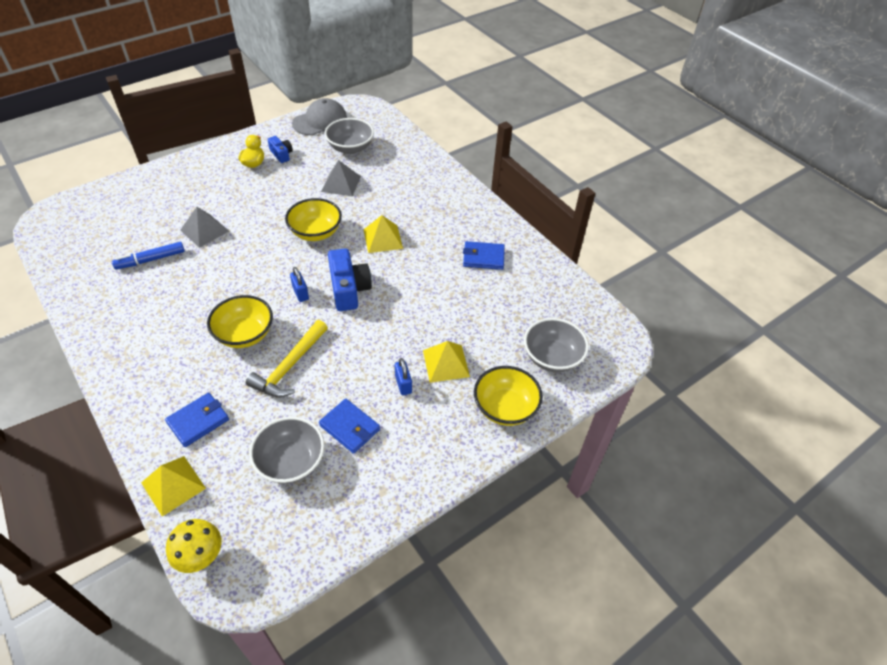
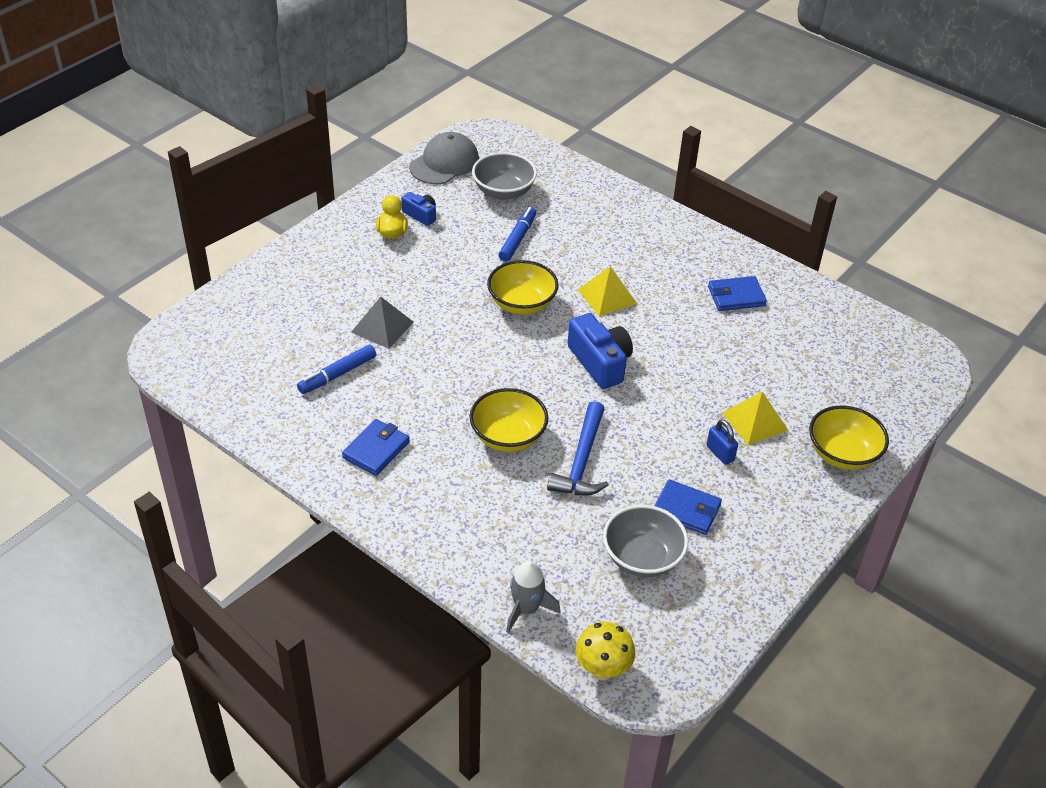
camera: 15 degrees left, 5 degrees down
(173, 485) = (527, 609): yellow pyramid -> grey rocket
(198, 421) = (513, 540): blue wallet -> blue wallet (376, 450)
(290, 367) = (582, 461): yellow hammer -> blue hammer
(300, 293) = (546, 378): blue padlock -> none
(341, 184) = (518, 239): grey pyramid -> blue marker
(552, 357) = (866, 392): grey bowl -> none

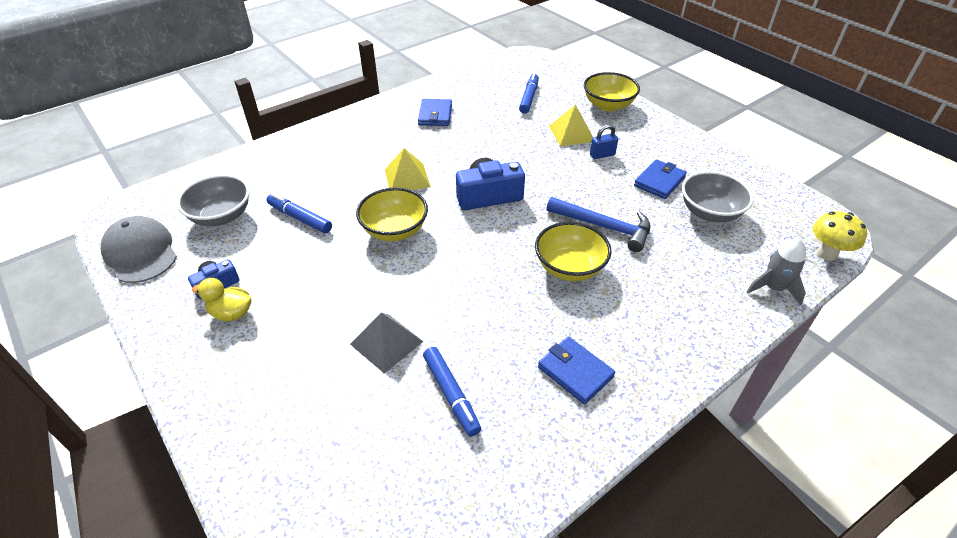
camera: 75 degrees left, 0 degrees up
(819, 374) = (529, 98): none -> blue marker

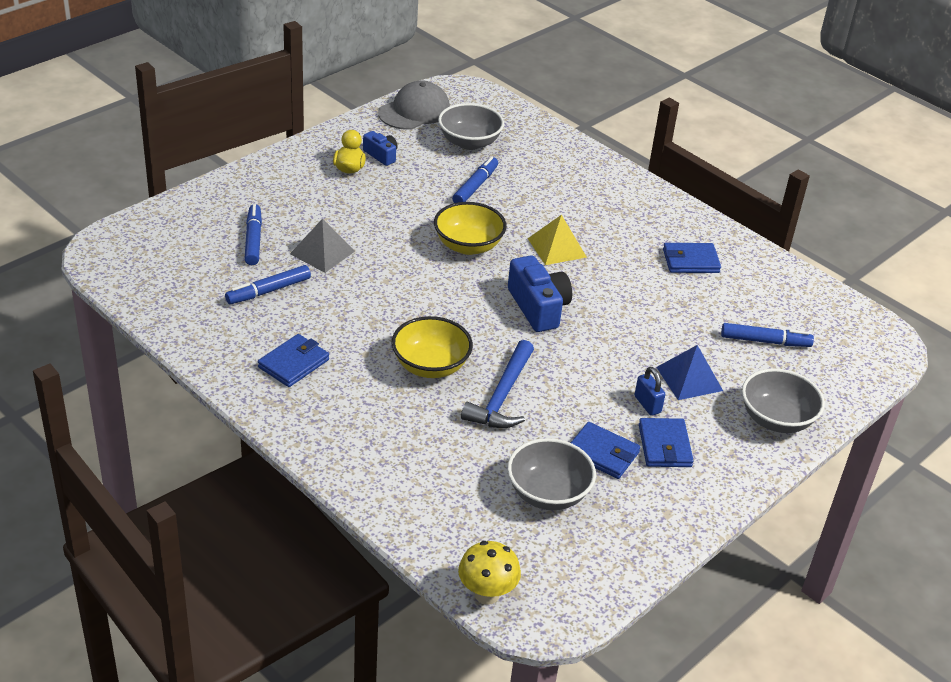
camera: 80 degrees right, 5 degrees down
(350, 410) = (253, 240): none -> blue marker
(571, 133) = (689, 378): yellow pyramid -> blue pyramid
(608, 105) = (776, 419): yellow bowl -> grey bowl
(644, 153) = (664, 446): none -> blue wallet
(773, 288) = (419, 528): grey rocket -> none

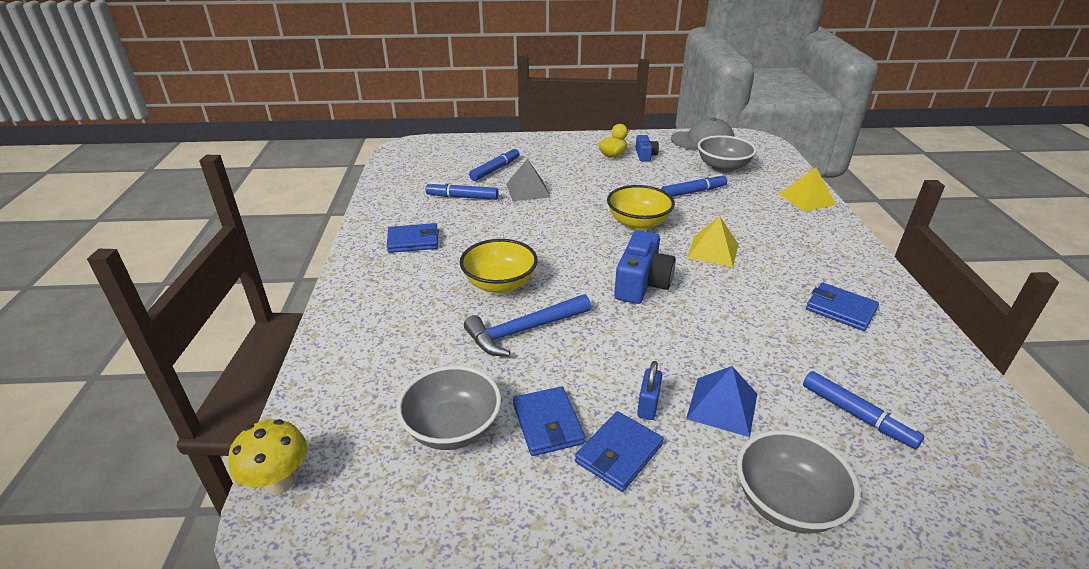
camera: 45 degrees right, 5 degrees down
(574, 154) = (807, 199): none -> yellow pyramid

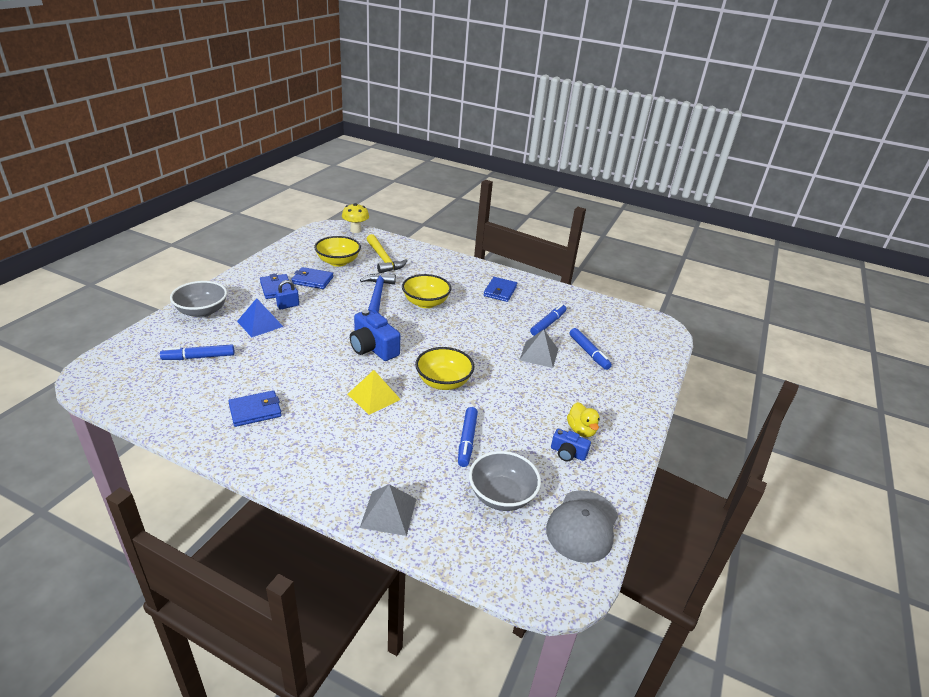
camera: 115 degrees right, 0 degrees up
(397, 376) = (383, 259): none -> yellow hammer
(452, 428) = (338, 262): grey bowl -> yellow bowl
(648, 405) = (288, 306): blue padlock -> blue padlock turned 75 degrees counterclockwise
(807, 199) = (388, 512): yellow pyramid -> grey pyramid

